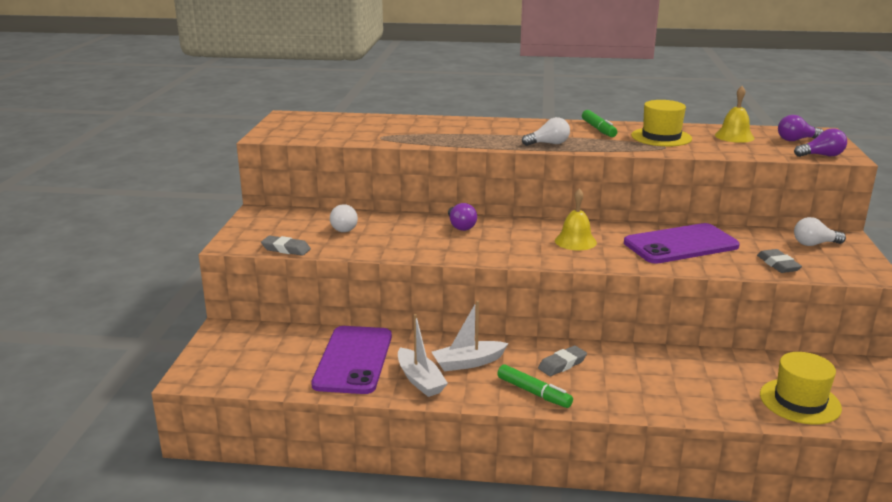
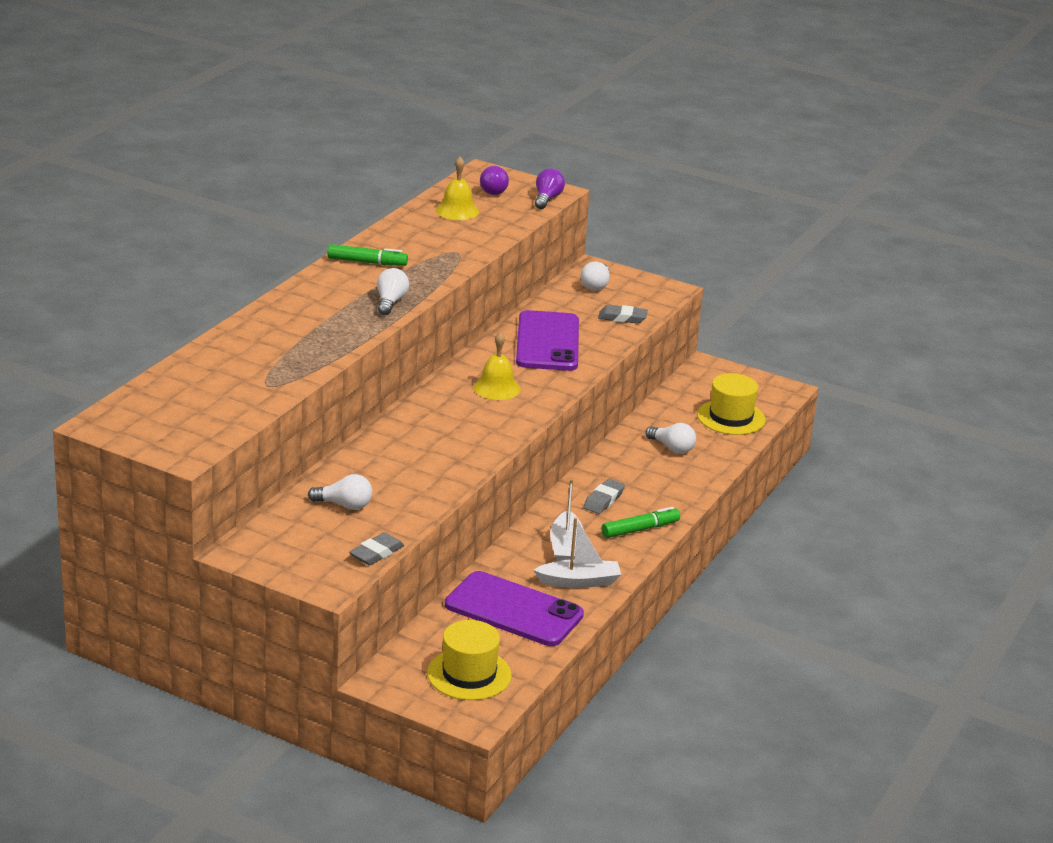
camera: 70 degrees left, 5 degrees up
(460, 226) = (404, 436): purple light bulb -> none
(562, 364) = (603, 500): grey eraser -> grey eraser turned 45 degrees clockwise
(661, 137) = (425, 243): yellow hat -> yellow hat (469, 674)
(694, 380) = (672, 448): none -> white light bulb

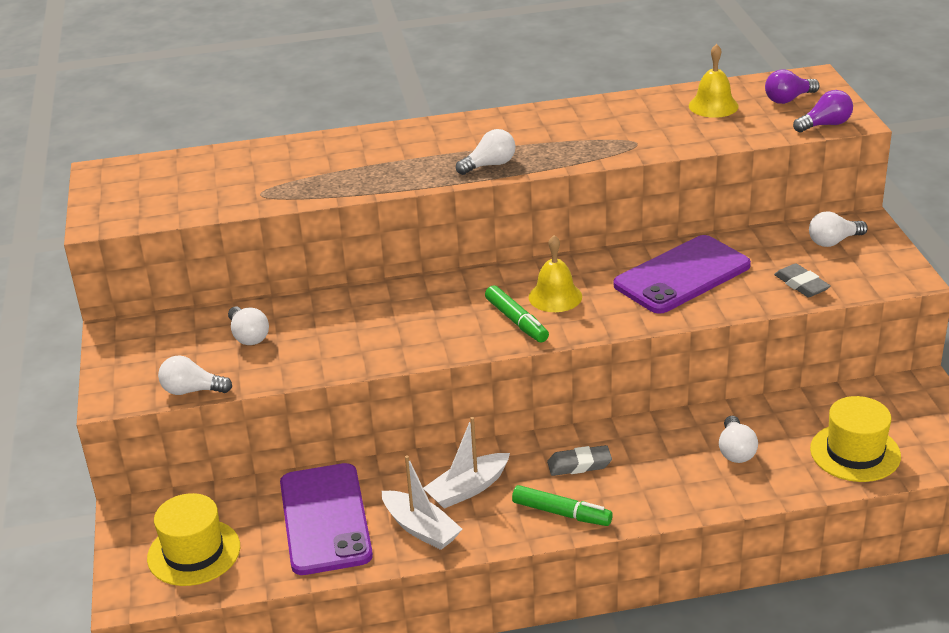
camera: 55 degrees right, 5 degrees up
(367, 262) = (541, 123): green marker -> green marker (516, 321)
(376, 553) = (192, 390): grey eraser -> white light bulb

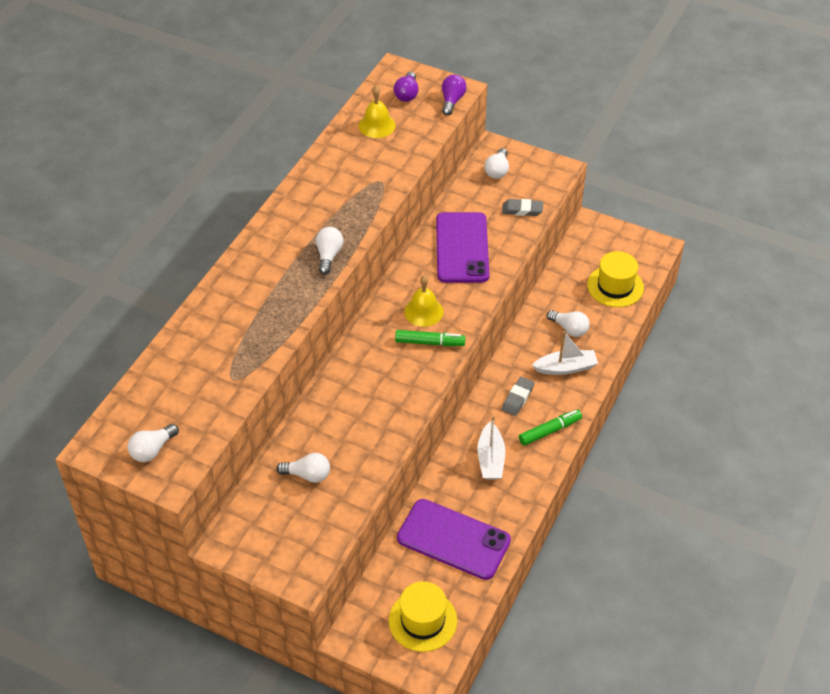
camera: 55 degrees left, 15 degrees up
(192, 390) = (339, 533): white light bulb -> white light bulb (152, 450)
(421, 529) = (504, 499): white boat -> white boat (566, 368)

